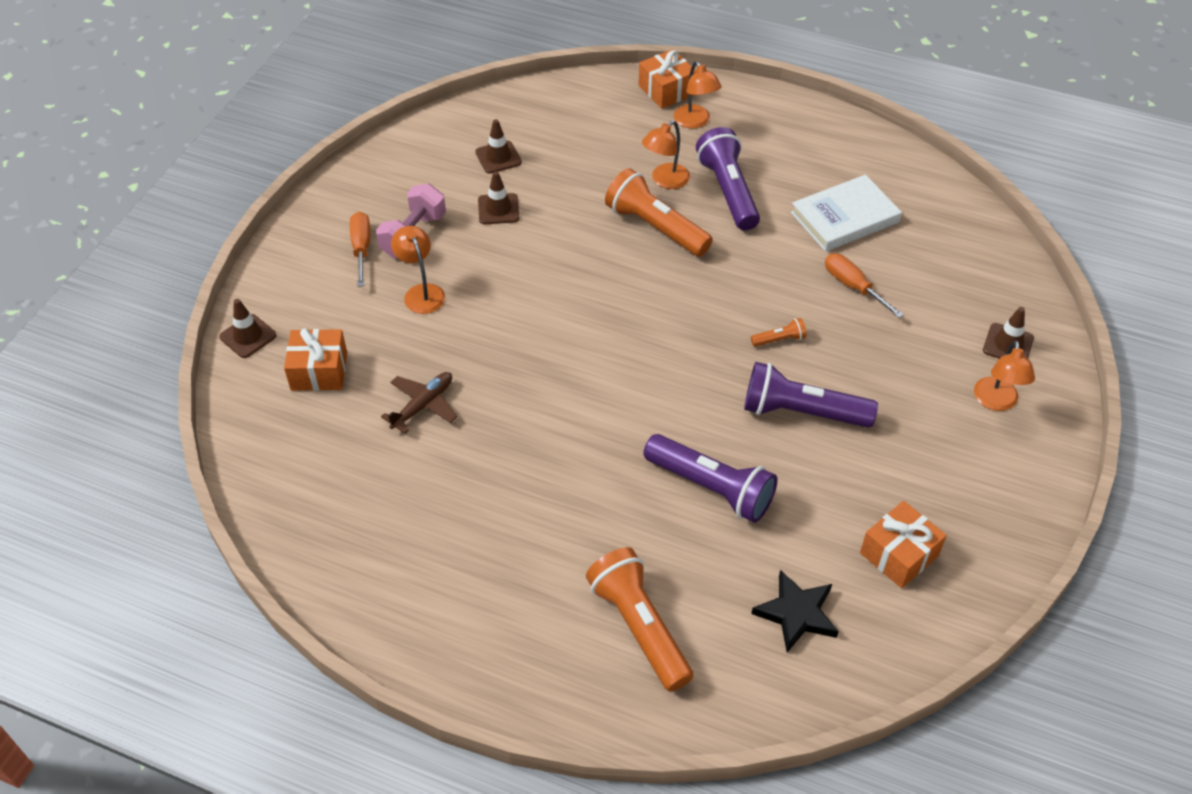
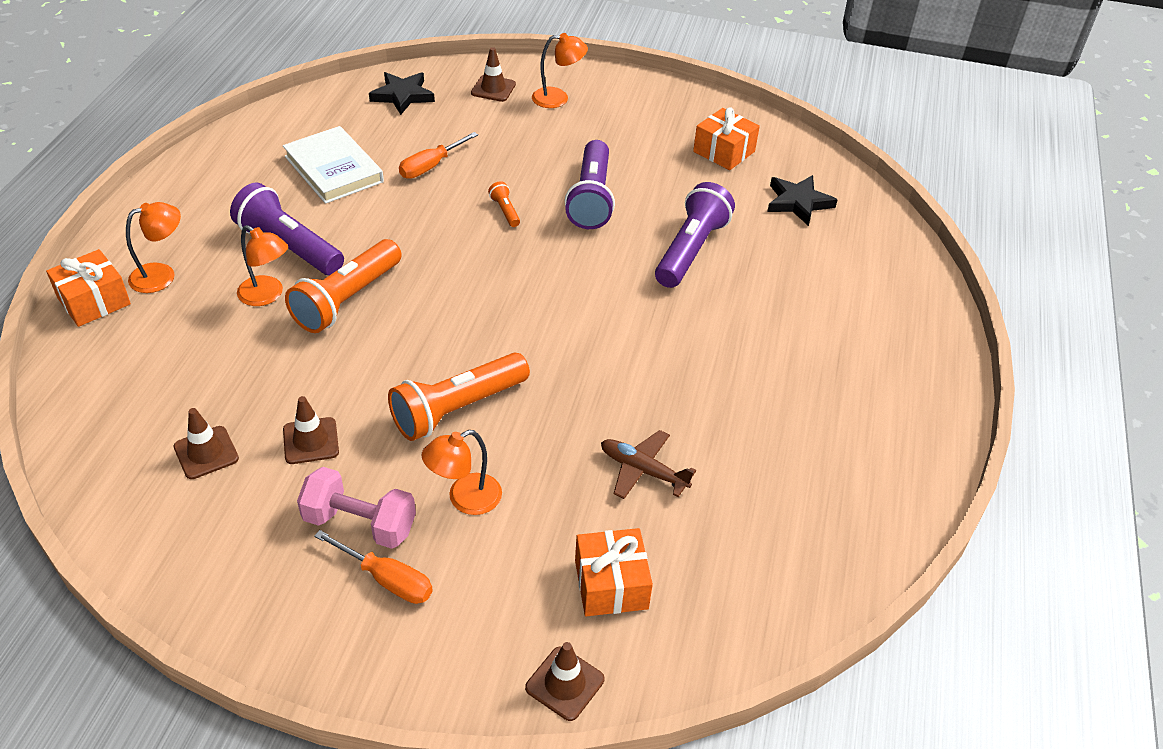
camera: 100 degrees left, 5 degrees down
(361, 249) = (386, 579): orange screwdriver -> orange screwdriver turned 135 degrees counterclockwise
(639, 627) = (847, 287): orange flashlight -> orange flashlight (457, 409)
(728, 191) = (289, 247): purple flashlight -> purple flashlight turned 60 degrees clockwise
(982, 268) = (402, 95): none -> black star

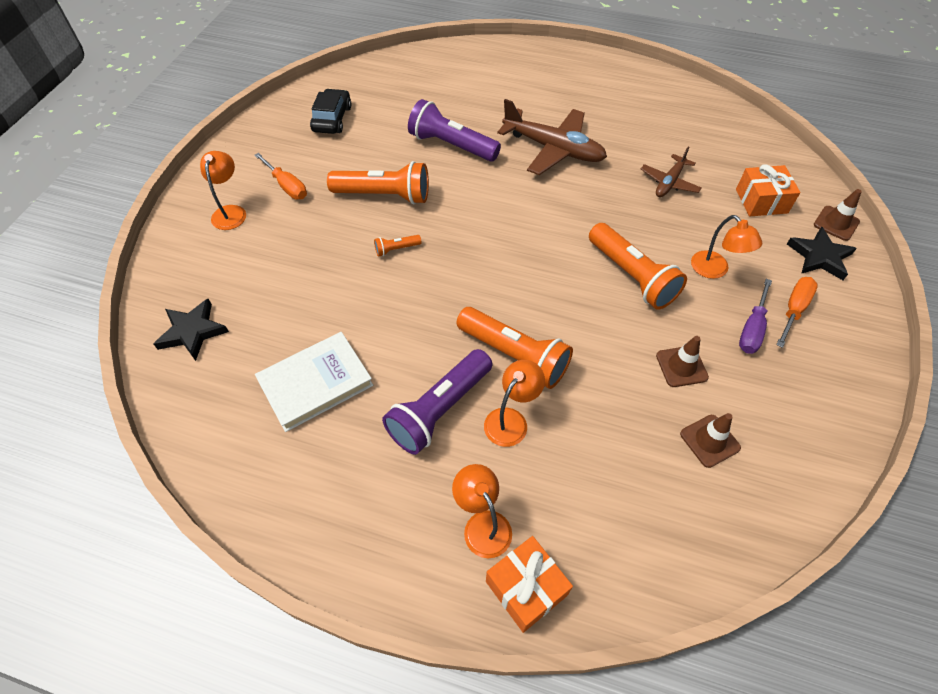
camera: 85 degrees left, 10 degrees up
(360, 523) = (752, 328): pink dumbbell -> purple screwdriver
(431, 166) = (323, 303): orange screwdriver -> orange screwdriver (286, 186)
(493, 89) = (201, 258): brown traffic cone -> none
(591, 198) = (384, 195): purple flashlight -> orange flashlight
(700, 347) = (554, 149): none -> brown plane
(724, 151) = (332, 119): orange gift -> black car
(798, 202) = (400, 89): black star -> black star (819, 256)

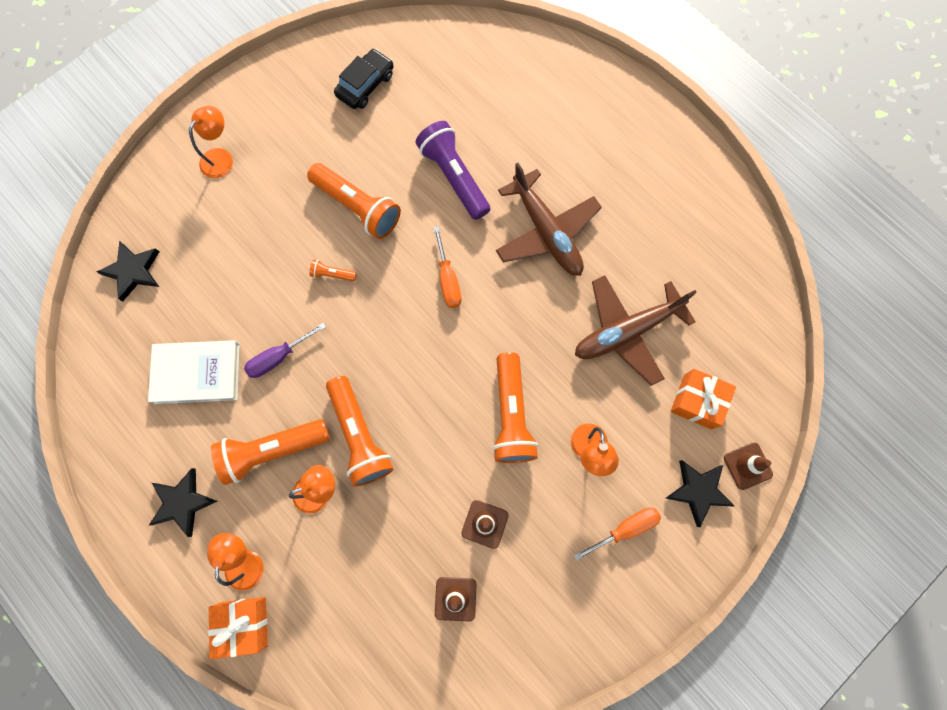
camera: 30 degrees right, 20 degrees up
(286, 186) = (281, 151): orange screwdriver -> orange screwdriver (448, 279)
(376, 507) = (183, 502): none -> black star
(439, 409) = (273, 450): purple flashlight -> orange flashlight
(669, 183) = (626, 332): brown plane -> brown plane, size x1.78
(752, 328) = (573, 525): purple screwdriver -> purple screwdriver (279, 357)

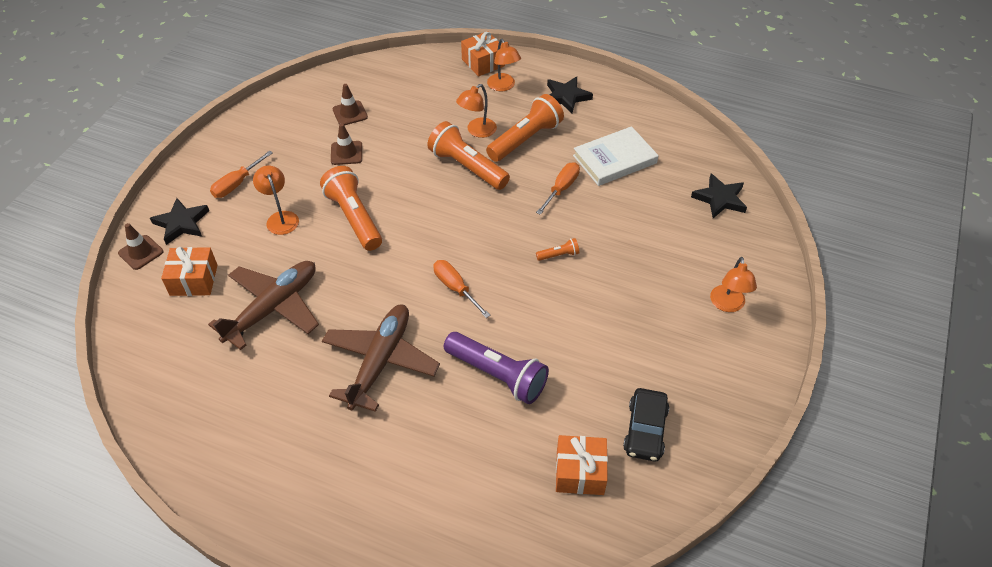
camera: 155 degrees right, 25 degrees down
(279, 357) = (561, 189): purple screwdriver -> orange screwdriver
(357, 207) = (573, 313): orange flashlight -> none
(433, 75) = (580, 472): none -> orange gift
(546, 232) = (380, 361): brown plane -> brown plane turned 75 degrees clockwise

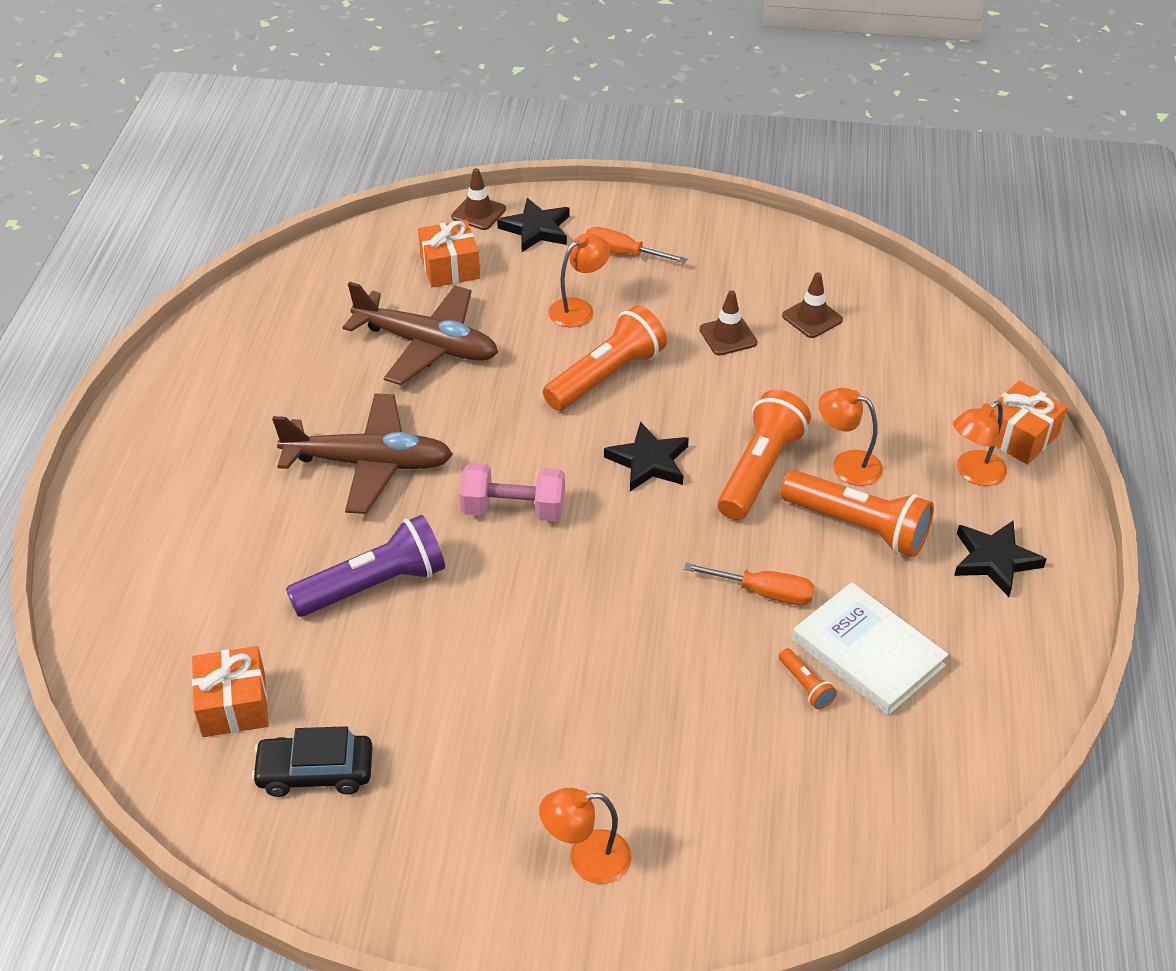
camera: 75 degrees right, 5 degrees down
(456, 288) = (513, 509): orange screwdriver -> pink dumbbell
(497, 375) = (374, 585): purple flashlight -> purple flashlight turned 135 degrees counterclockwise
(558, 255) = (617, 614): orange flashlight -> orange flashlight (805, 686)
(720, 199) = (839, 824): black star -> black star (649, 462)

